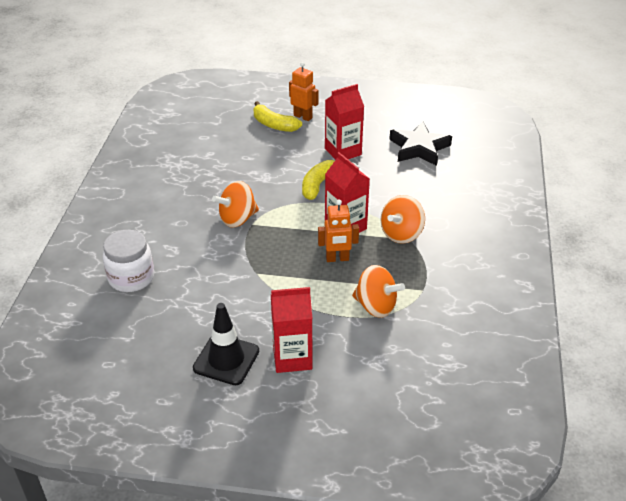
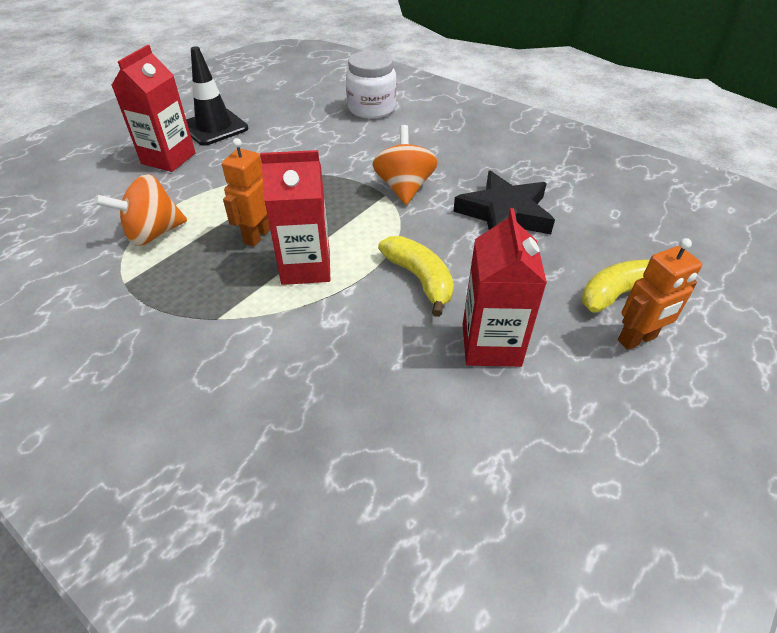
camera: 120 degrees right, 5 degrees up
(401, 234) = (235, 315): orange spinning top -> none
(419, 148) = (433, 472): black star -> black star (504, 213)

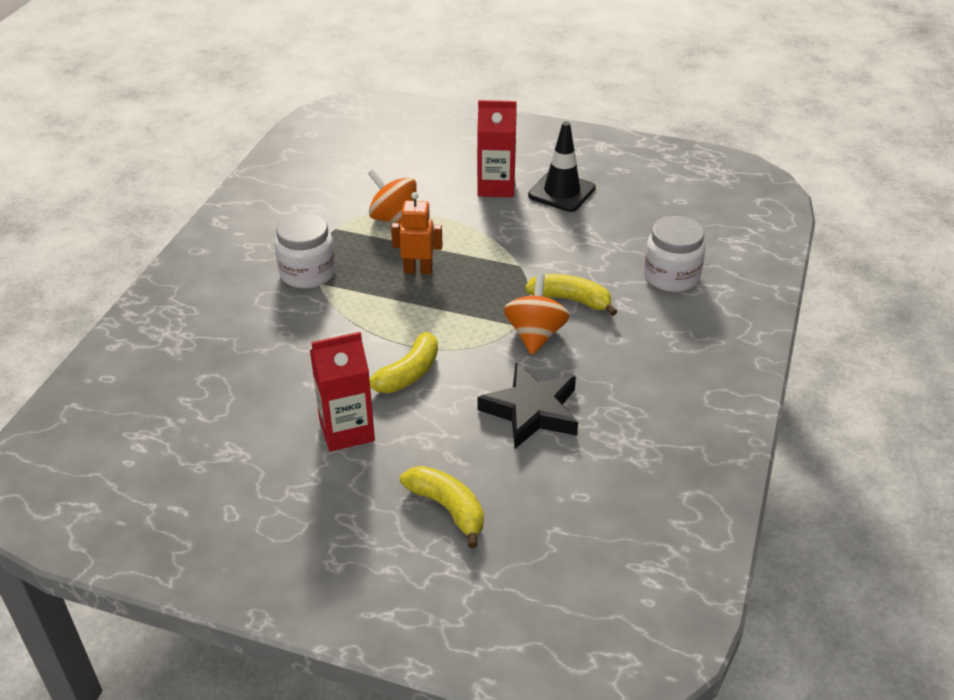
camera: 70 degrees right, 5 degrees down
(190, 325) = (307, 273): none -> white jar
(306, 267) = (392, 307): red carton -> none
(369, 159) = (571, 300): none -> yellow banana
(404, 188) = (535, 335): orange spinning top -> orange spinning top turned 60 degrees counterclockwise
(637, 339) = (388, 522): orange robot -> none

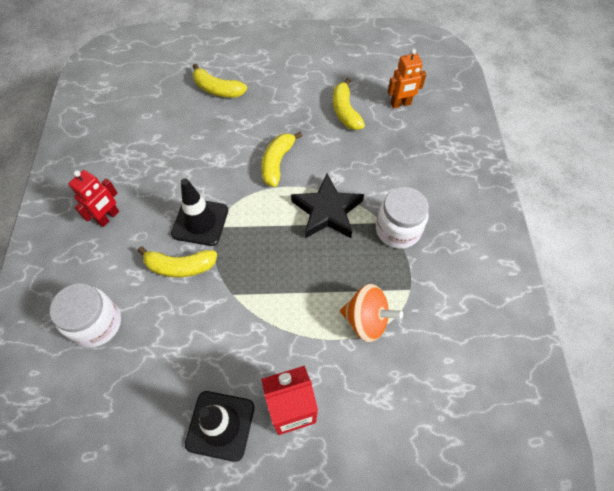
camera: 160 degrees right, 20 degrees up
(267, 416) = (345, 111): none -> yellow banana
(347, 430) = (294, 116): red carton -> none
(418, 270) = (314, 261): orange robot -> orange robot (400, 104)
(531, 411) = (187, 159): black star -> black star (327, 211)
(535, 335) = (200, 222): orange spinning top -> black traffic cone
(653, 368) = (108, 217): none -> red robot

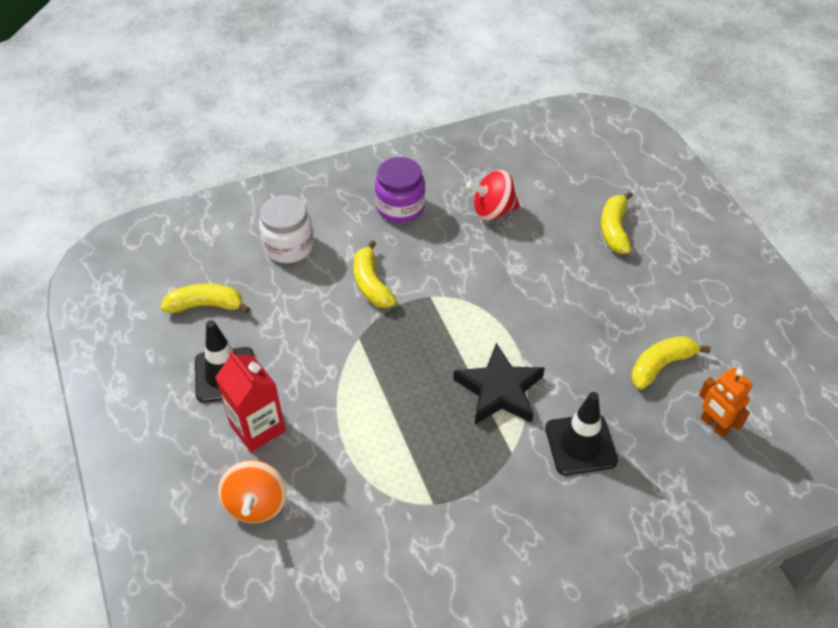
camera: 70 degrees right, 10 degrees down
(108, 217) = (400, 207): red robot -> purple jar
(154, 154) = (493, 211): none -> red spinning top
(200, 222) = (429, 280): black traffic cone -> black traffic cone (580, 444)
(277, 163) = (541, 321): yellow banana -> yellow banana (206, 305)
(366, 320) = (377, 468): orange spinning top -> orange spinning top (256, 504)
(398, 230) = (509, 471): white jar -> none

